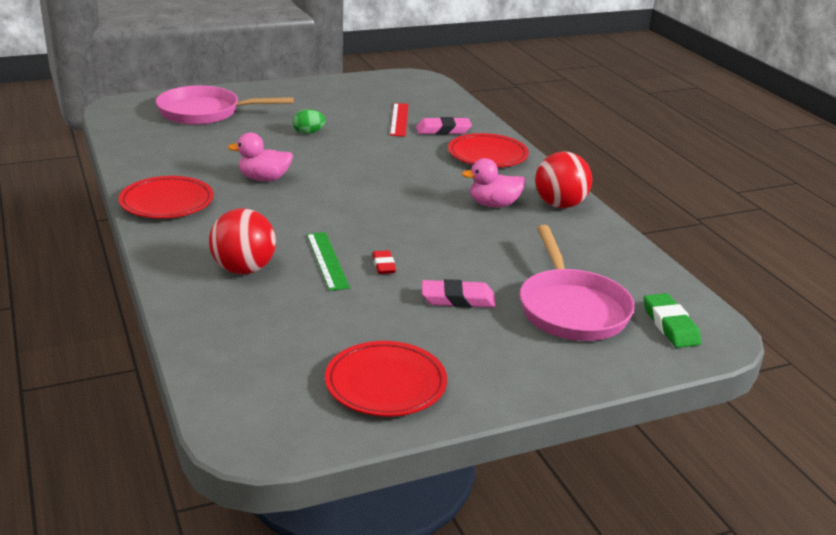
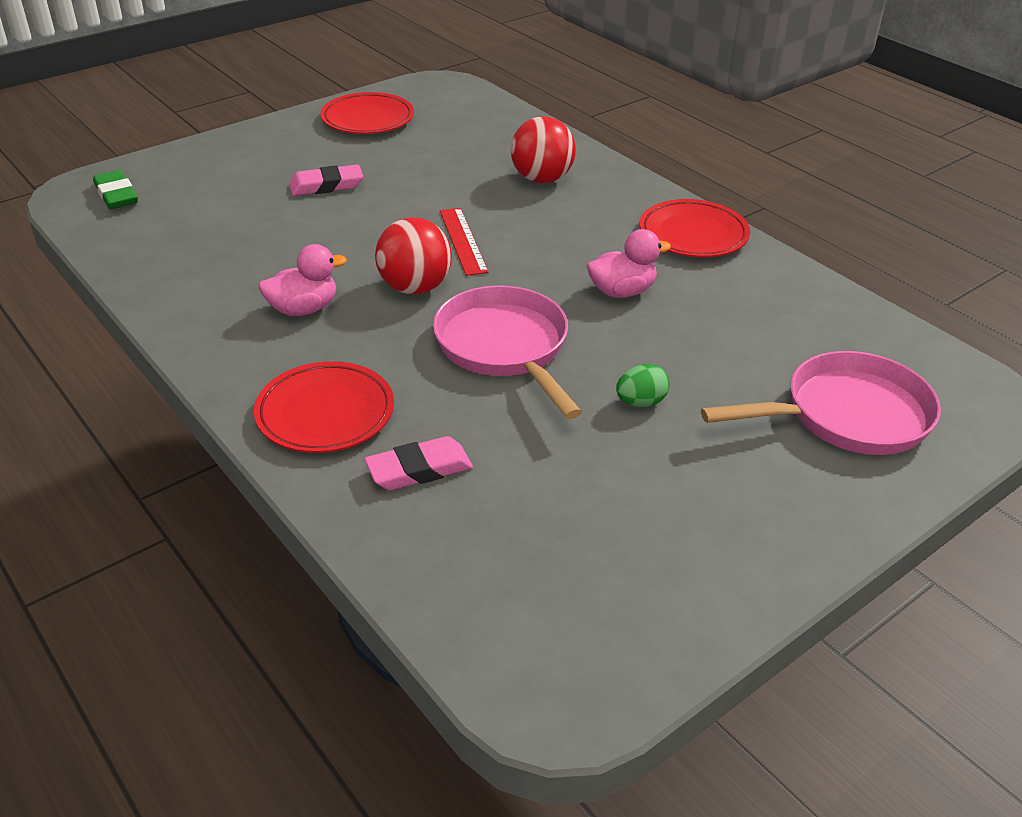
camera: 165 degrees right, 10 degrees up
(327, 260) = (470, 201): green ruler -> none
(383, 265) = (411, 205): red eraser -> none
(399, 119) = (513, 484): red ruler -> red ruler (463, 241)
(560, 205) = (210, 327): red ball -> red ball (415, 288)
(571, 309) = (213, 195): pink pan -> pink pan (505, 348)

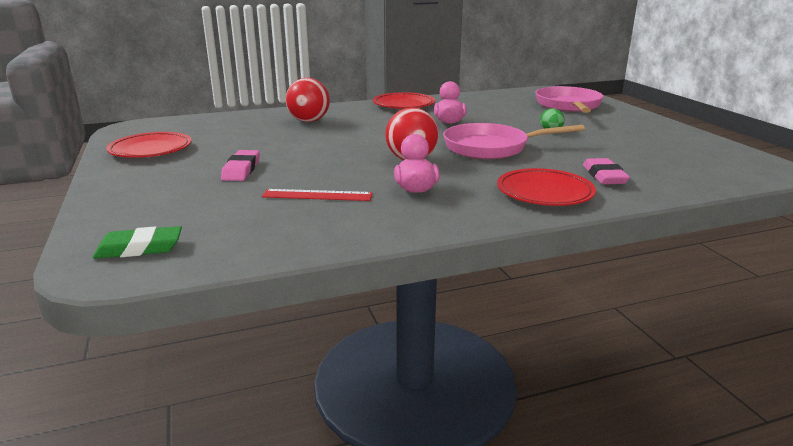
camera: 70 degrees left, 15 degrees down
(463, 241) = (364, 144): red ruler -> red ruler (317, 195)

